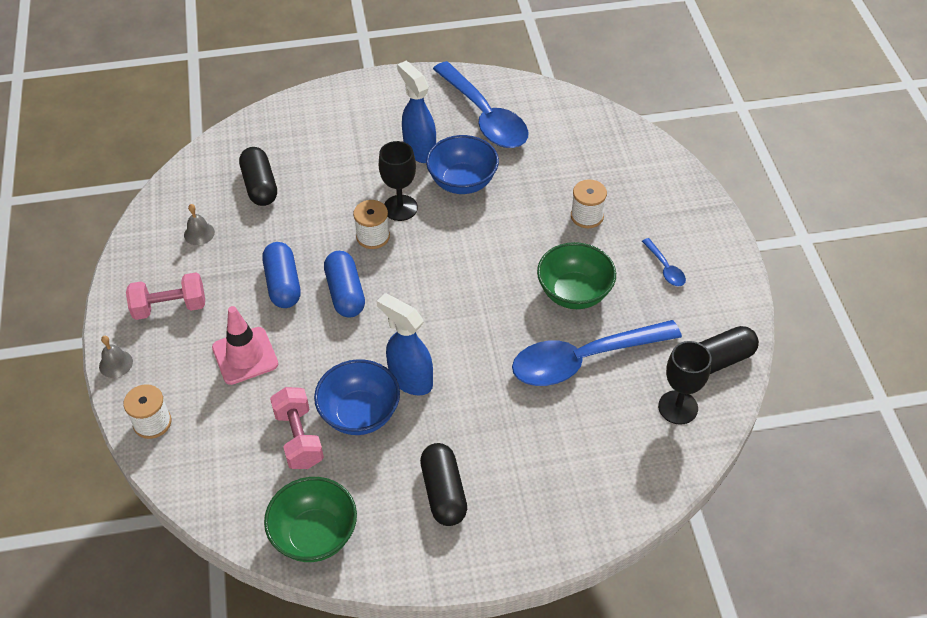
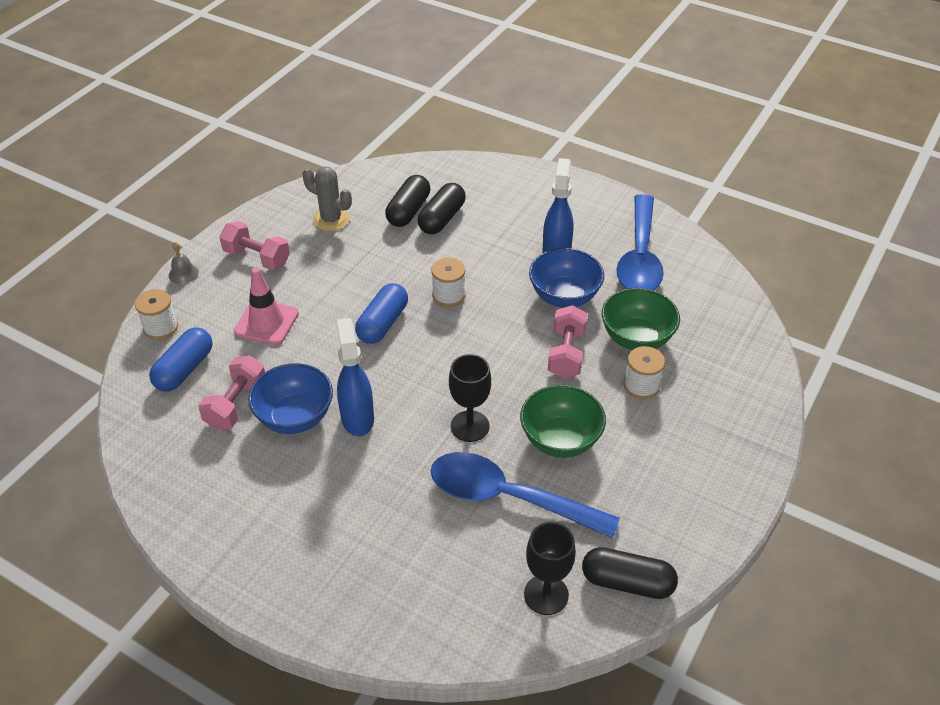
camera: 40 degrees right, 5 degrees down
(199, 233) = (331, 219): grey bell -> grey cactus
(283, 284) = (347, 289): blue capsule -> blue capsule (184, 369)
(315, 535) = (170, 480): green bowl -> green bowl (636, 338)
(400, 208) = (493, 287): black goblet -> black goblet (470, 426)
(443, 492) = (287, 518): black capsule -> black capsule (442, 219)
(511, 226) = (566, 354): none -> pink dumbbell
(665, 268) = (665, 472): blue spoon -> none

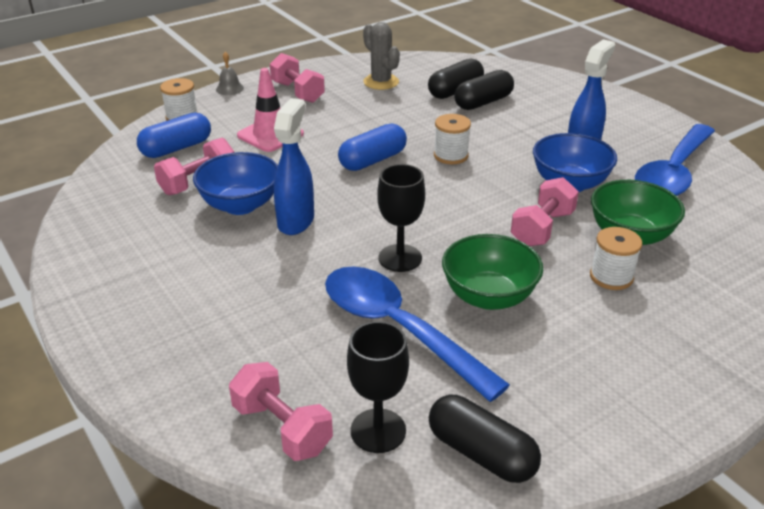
camera: 25 degrees right, 10 degrees down
(475, 622) = (282, 428): none -> pink dumbbell

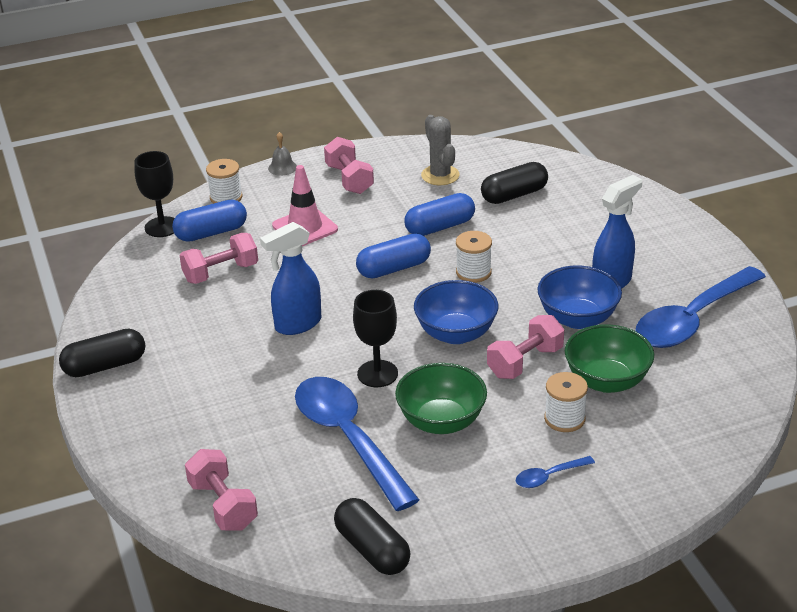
camera: 15 degrees right, 0 degrees up
(240, 205) = (252, 301): blue bowl -> blue bowl (456, 333)
(296, 221) = (297, 324): blue spray bottle -> blue spray bottle turned 150 degrees counterclockwise
(378, 431) = (297, 519): black goblet -> black goblet (162, 227)
(400, 122) = (440, 227): none -> blue capsule
(483, 102) = (537, 212): black capsule -> black capsule (105, 366)
(629, 337) = (549, 476): none -> blue spoon

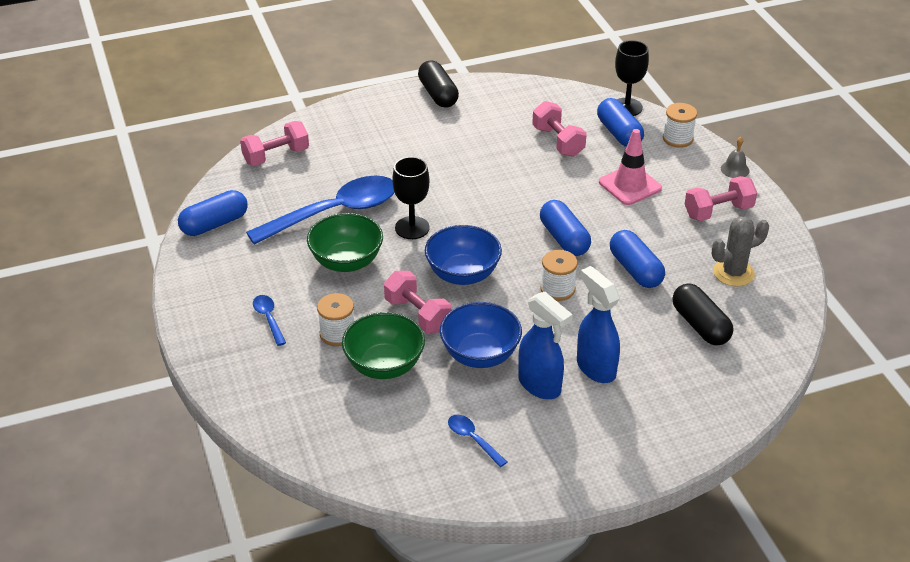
camera: 90 degrees right, 5 degrees up
(297, 324) = (482, 184): blue spray bottle -> blue spray bottle (595, 368)
(372, 549) = (214, 224): black capsule -> blue capsule
(692, 319) = (473, 439): blue spoon -> blue spoon, size x0.41

